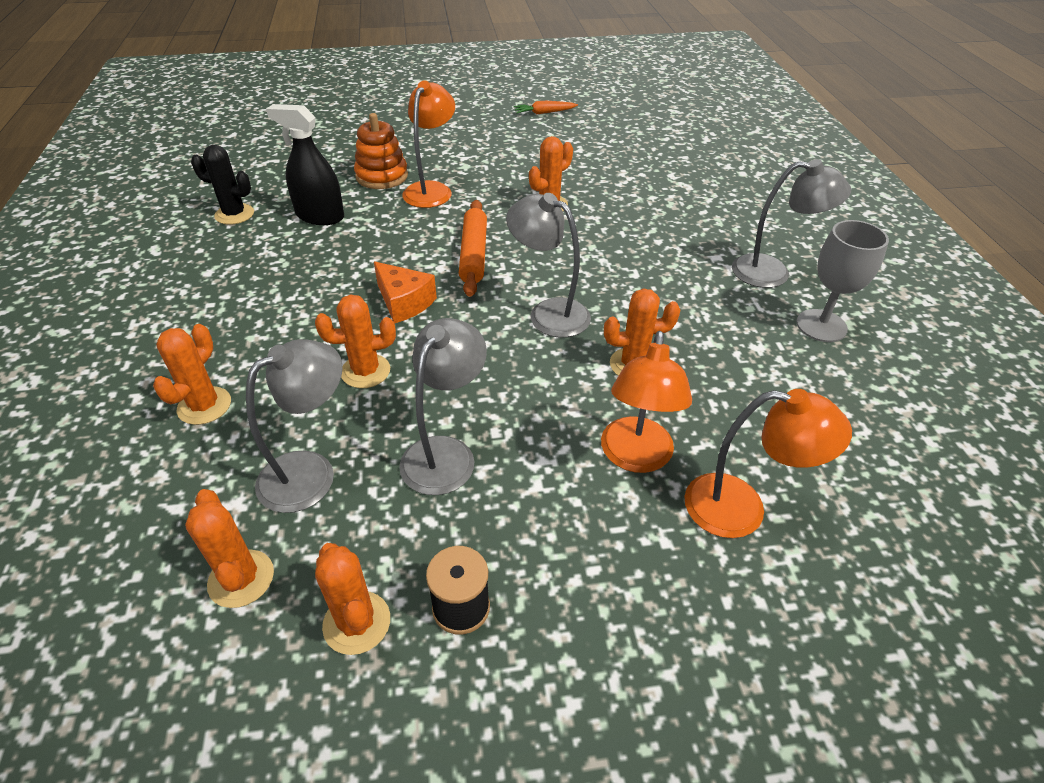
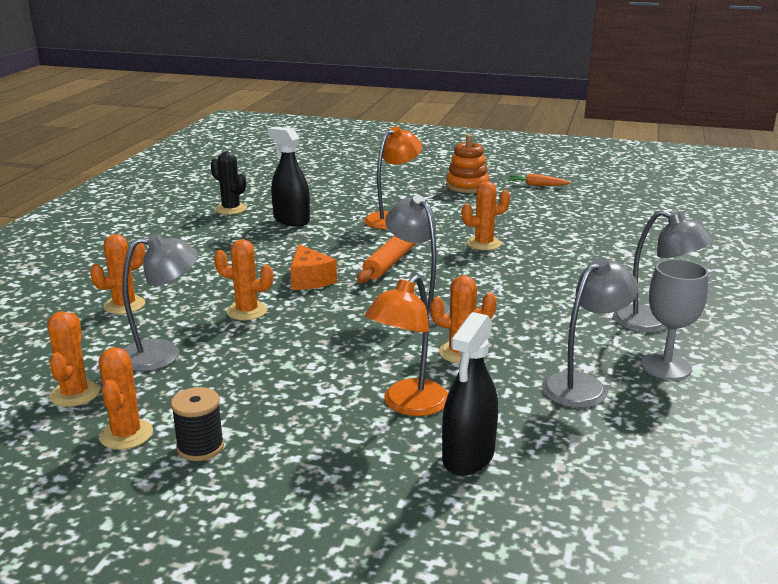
camera: 25 degrees right, 20 degrees down
(382, 176) = (360, 204): orange stacking toy -> orange stacking toy (467, 186)
(445, 453) = (264, 367): grey lamp -> grey lamp (583, 385)
(741, 509) = (468, 456): orange lamp -> black spray bottle

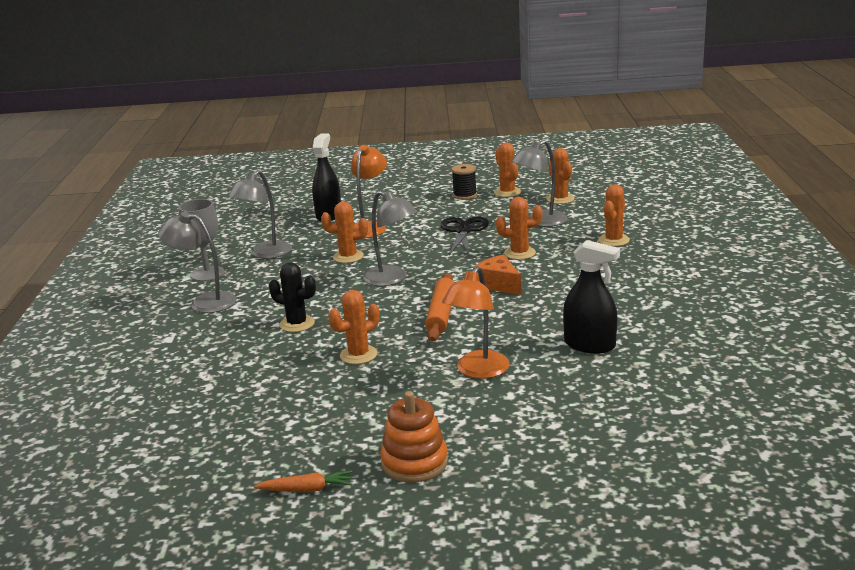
camera: 165 degrees right, 0 degrees up
(231, 209) = (678, 347): black cactus -> black cactus (297, 324)
(278, 362) = (463, 231): none -> black scissors

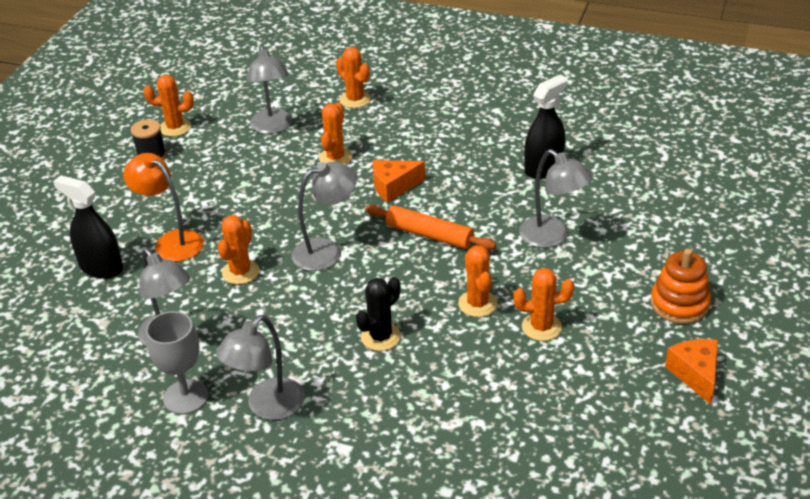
camera: 70 degrees left, 15 degrees up
(306, 489) = (695, 374): orange carrot -> orange cheese
(463, 231) = (248, 179): black scissors -> none
(478, 371) = (552, 237): orange lamp -> grey lamp
(560, 199) = (228, 101): orange cactus -> orange cactus (541, 327)

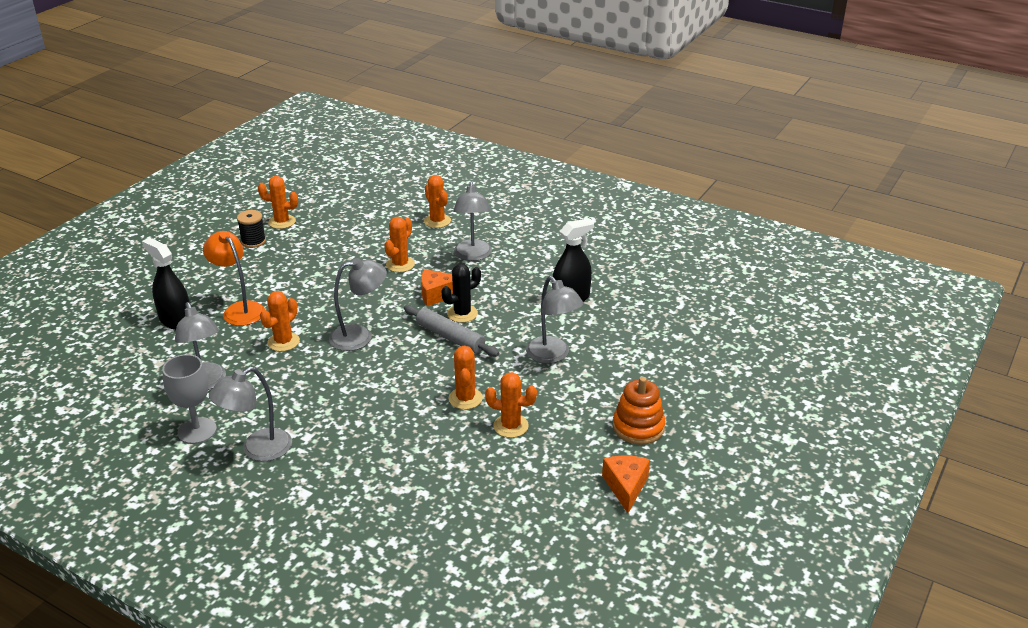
camera: 10 degrees right, 5 degrees down
(273, 127) = (360, 233): grey lamp -> grey lamp (473, 255)
(381, 337) = (373, 411): black cactus -> black cactus (462, 314)
(429, 235) = (450, 337): orange rolling pin -> grey rolling pin

